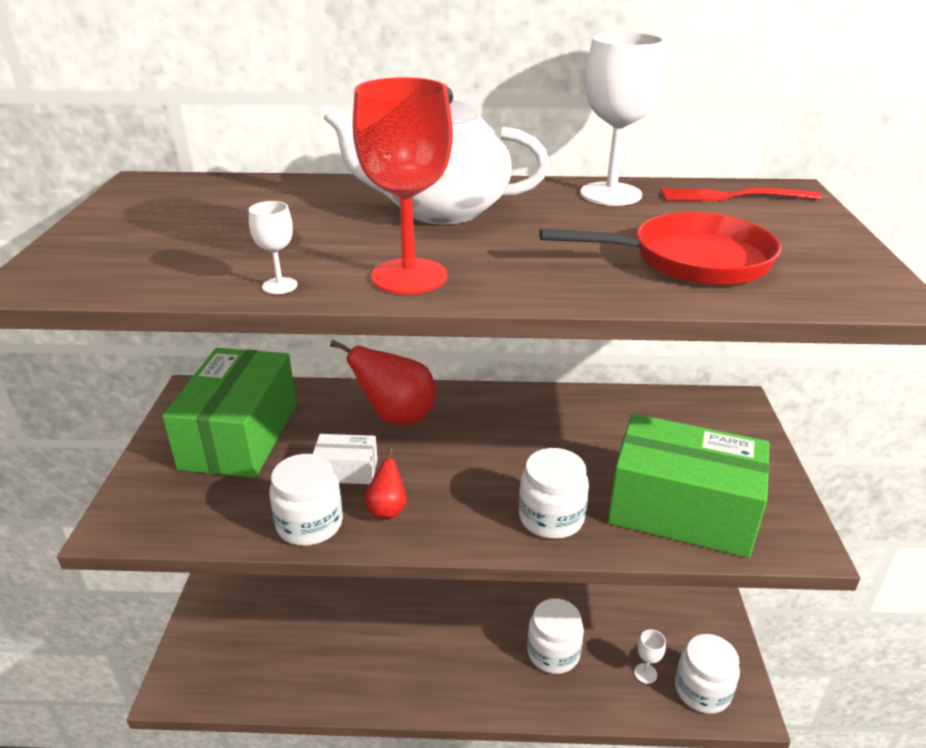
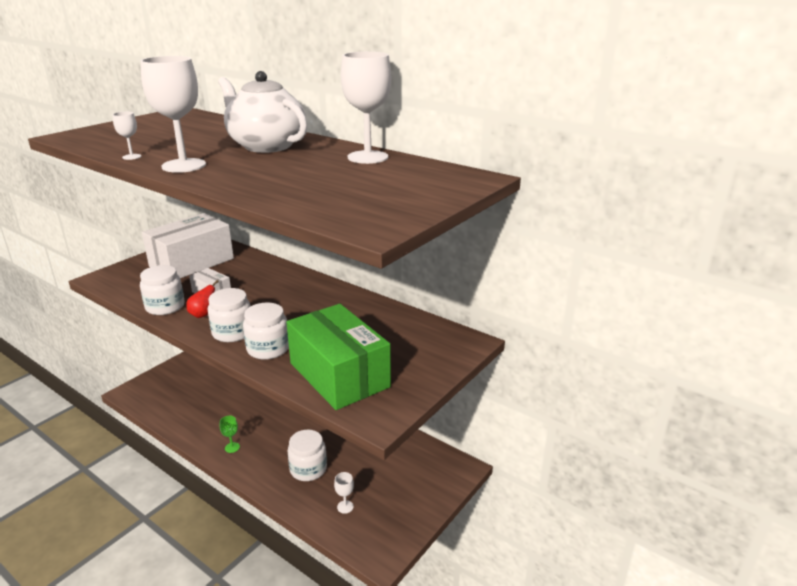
camera: 35 degrees right, 5 degrees down
(240, 436) = (192, 262): green box -> white box
(396, 417) = (269, 279): red pear -> none
(409, 276) = (184, 165): red goblet -> white goblet
(429, 681) = (232, 447): none -> green goblet
(691, 260) = (320, 191): red pan -> none
(702, 690) = (367, 533): white jar -> white jar (232, 332)
(733, 196) = (434, 173): red fork -> none

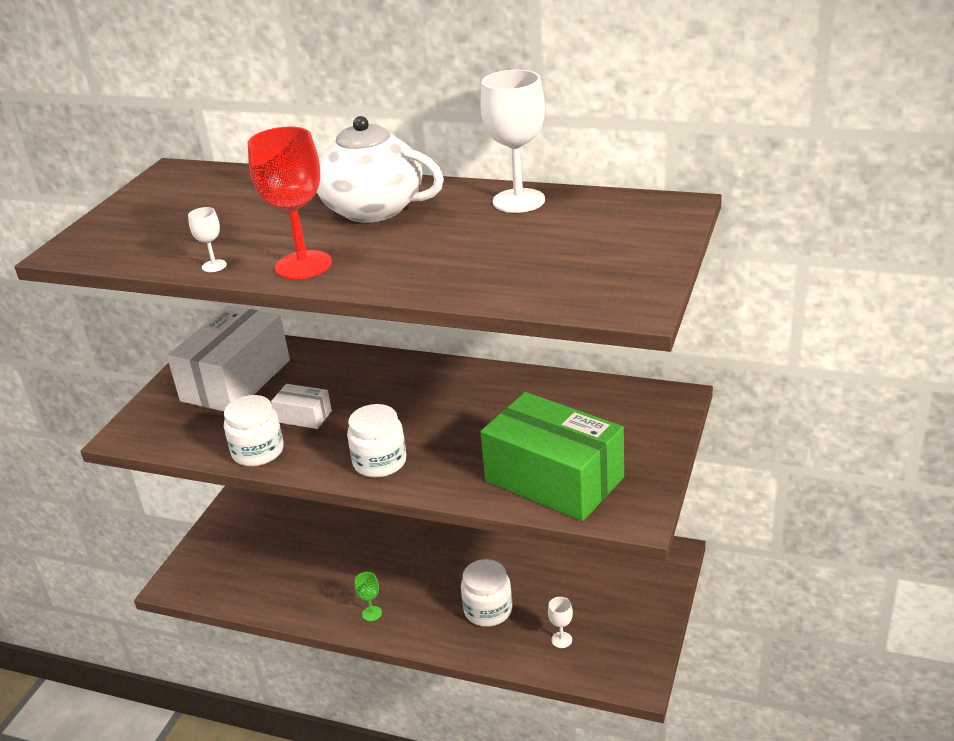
camera: 15 degrees left, 5 degrees up
(184, 165) = (303, 265): white goblet -> red goblet
(203, 314) = (319, 449): red pear -> none
(268, 349) = (442, 471): white jar -> none

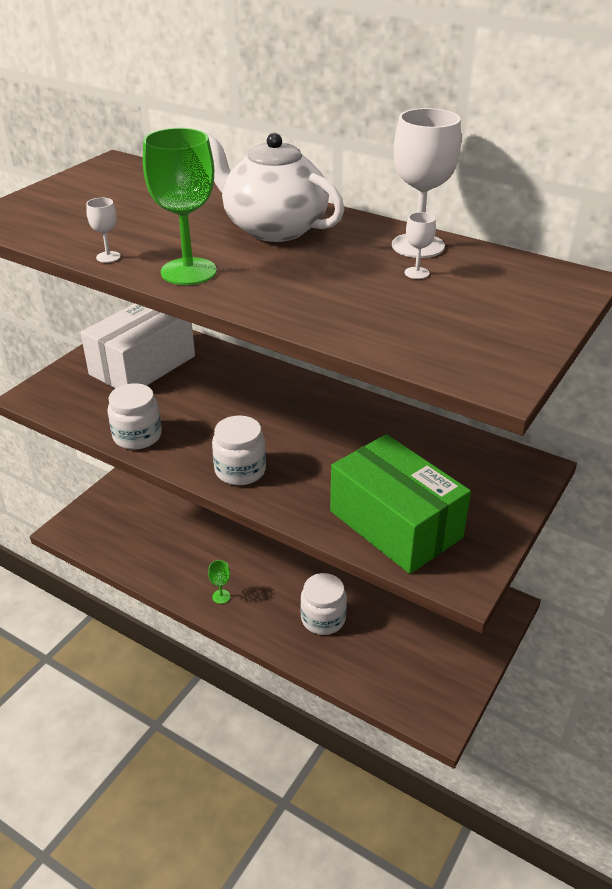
camera: 10 degrees right, 5 degrees up
(303, 265) = (188, 272): red goblet -> green goblet
(303, 416) = (188, 411): white box -> none
(561, 640) = (381, 664): white goblet -> white goblet (416, 273)

